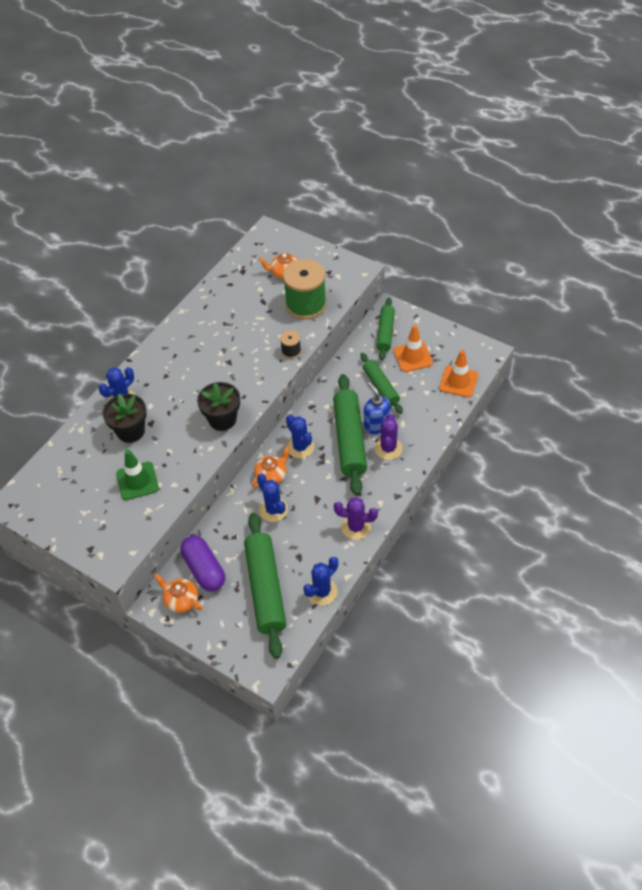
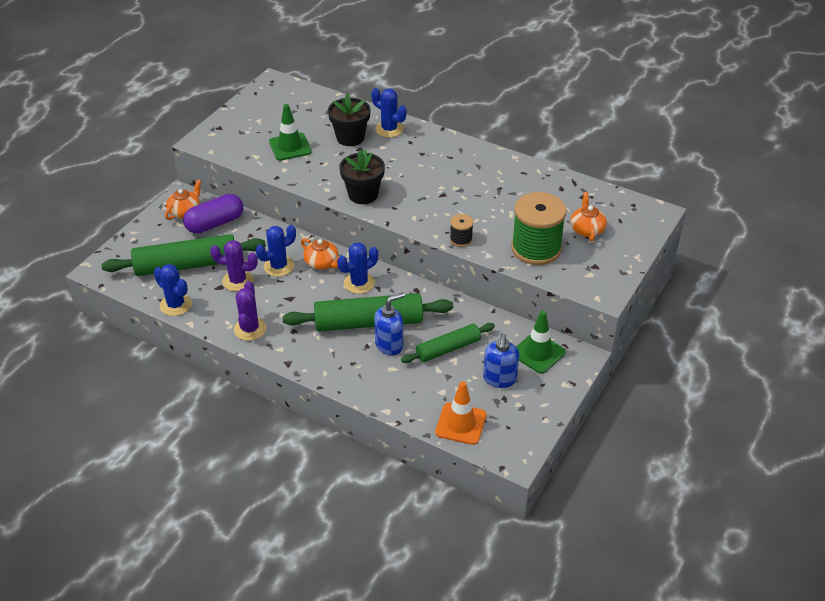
camera: 85 degrees right, 10 degrees down
(385, 333) = (538, 353): green rolling pin -> green traffic cone
(388, 448) = (355, 355): purple cactus -> purple cactus (238, 281)
(413, 357) = (499, 379): orange traffic cone -> blue soap dispenser

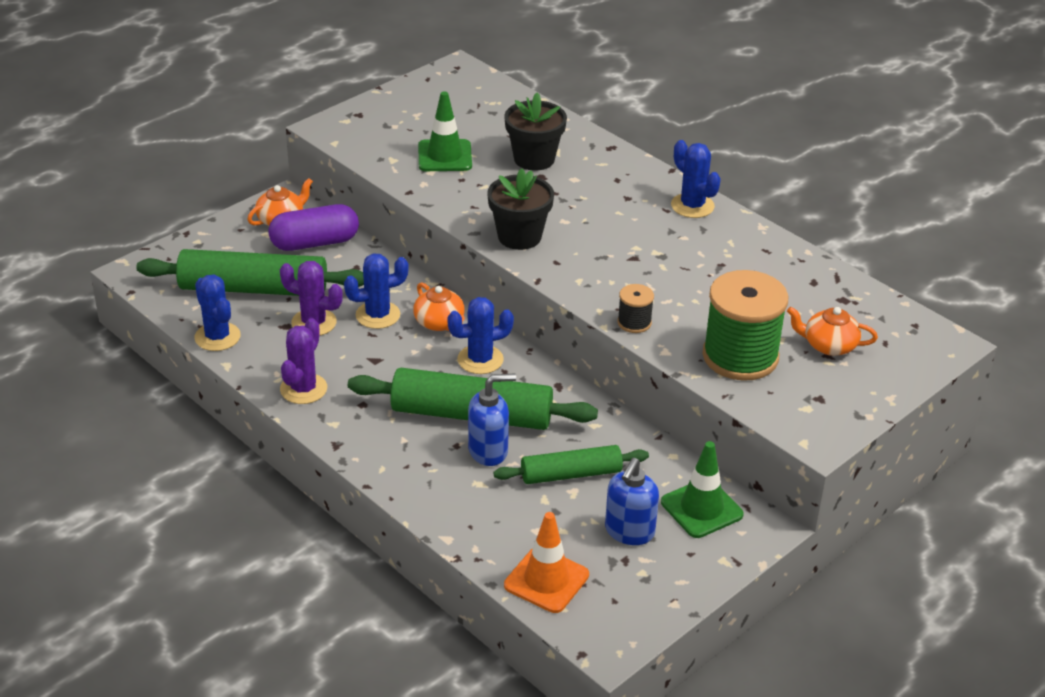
camera: 15 degrees right, 5 degrees down
(389, 129) = (594, 157): blue cactus -> blue cactus (692, 206)
(587, 229) = (828, 345): orange teapot -> orange teapot turned 90 degrees counterclockwise

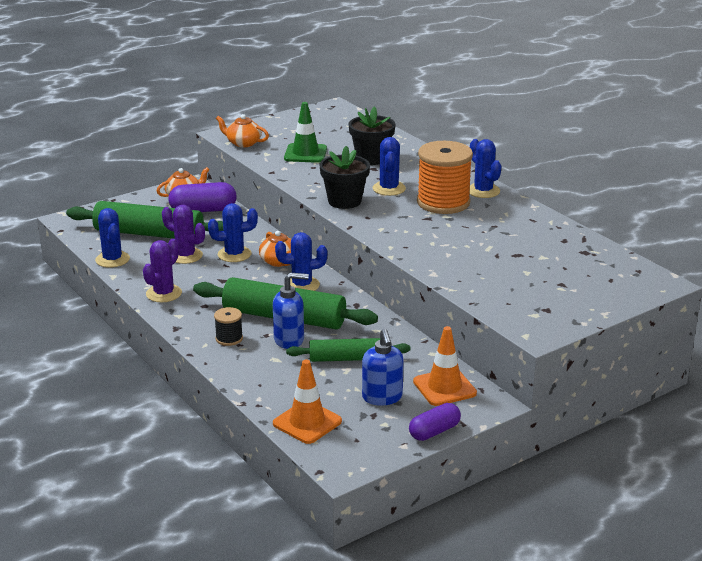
camera: 10 degrees right, 10 degrees down
(571, 210) = (389, 188): none -> blue cactus
(629, 532) = (382, 397): blue soap dispenser -> blue soap dispenser turned 45 degrees counterclockwise
(634, 322) = (415, 255): black spool -> black spool (229, 338)
(647, 229) = (443, 202): none -> orange spool
(701, 508) = (444, 387): green traffic cone -> orange traffic cone
(706, 578) = (434, 432): none -> purple capsule
(740, 356) = (491, 280): green spool -> none
(828, 345) = (564, 278): orange teapot -> orange teapot (243, 143)

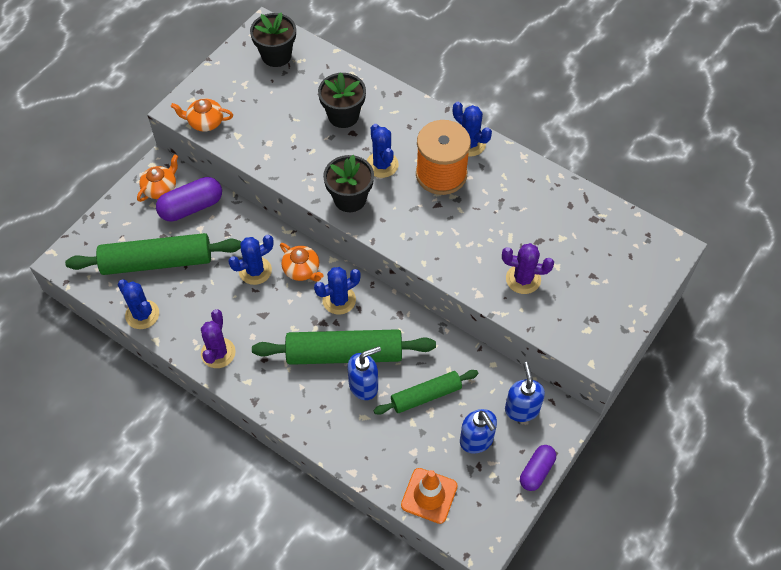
camera: 20 degrees left, 30 degrees up
(185, 256) = (210, 287): purple cactus -> purple cactus (523, 279)
(229, 338) = (310, 401): black spool -> none
(305, 153) = (276, 124): green traffic cone -> none
(333, 121) = (276, 55): none -> black flower pot
(444, 387) = (521, 409): orange traffic cone -> blue soap dispenser

